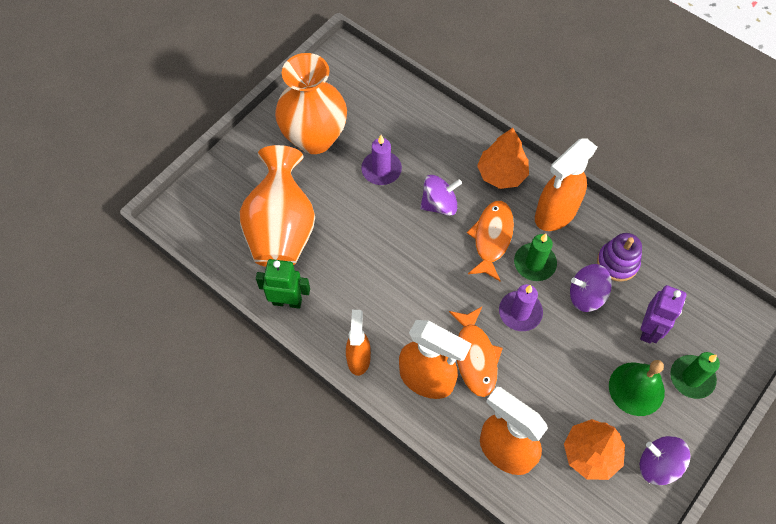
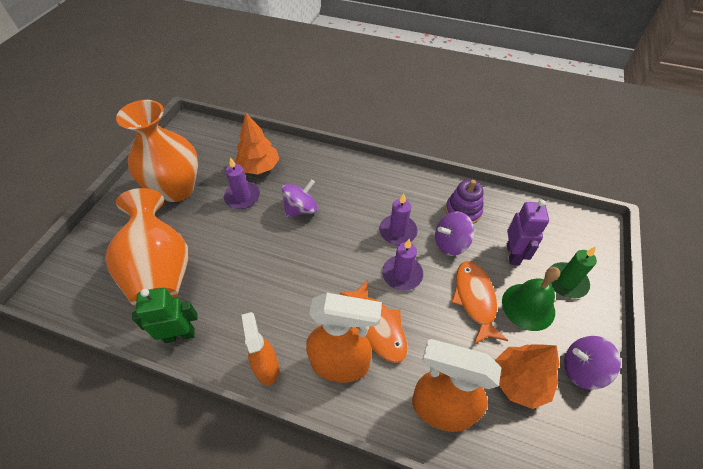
camera: 20 degrees left, 10 degrees down
(491, 238) = (354, 222): orange fish -> orange fish (475, 299)
(501, 174) = (344, 173): orange tree -> orange tree (259, 167)
(534, 263) = (398, 231): green candle -> purple candle
(555, 214) = (398, 190): orange spray bottle -> none

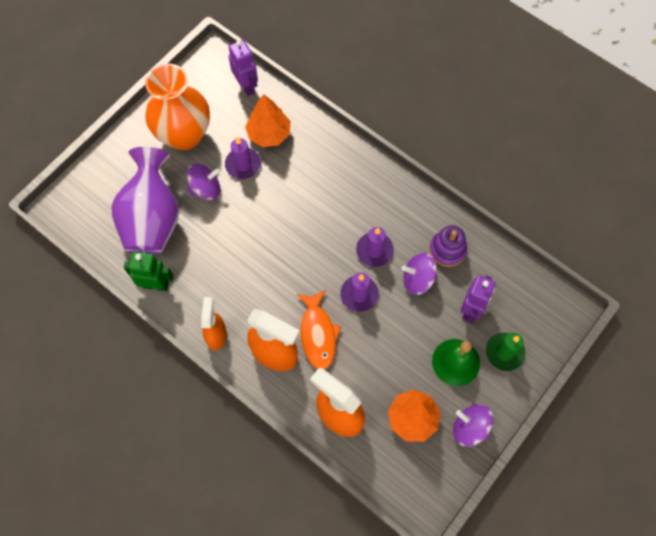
camera: 20 degrees right, 15 degrees up
(161, 270) = (153, 220): orange vase -> purple vase
(226, 138) = (246, 86): none -> purple robot
(301, 209) = (293, 196): purple spinning top -> purple spinning top (206, 189)
(475, 299) = (412, 339): orange fish -> none

